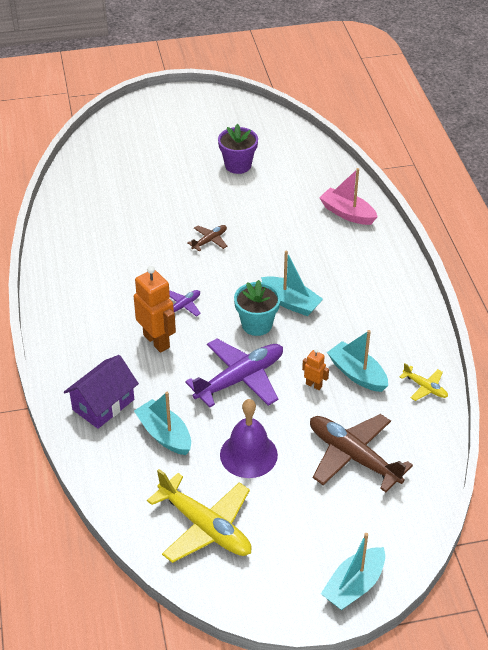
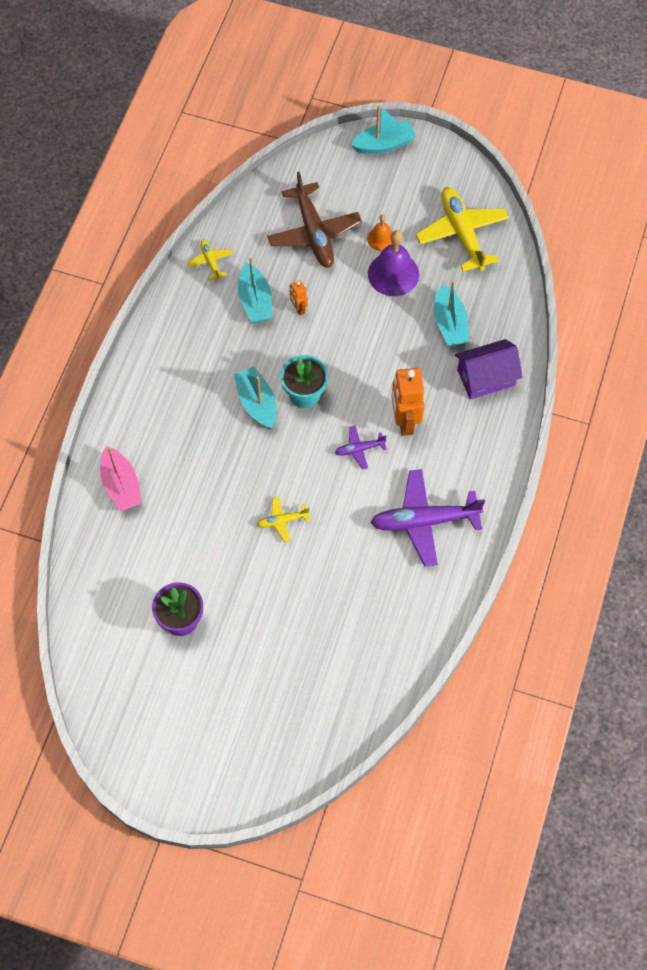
camera: 150 degrees left, 20 degrees up
(209, 240) = (282, 521): brown plane -> yellow plane
(240, 379) = (356, 345): purple plane -> purple plane (424, 521)
(284, 482) = (381, 239): none -> orange bell

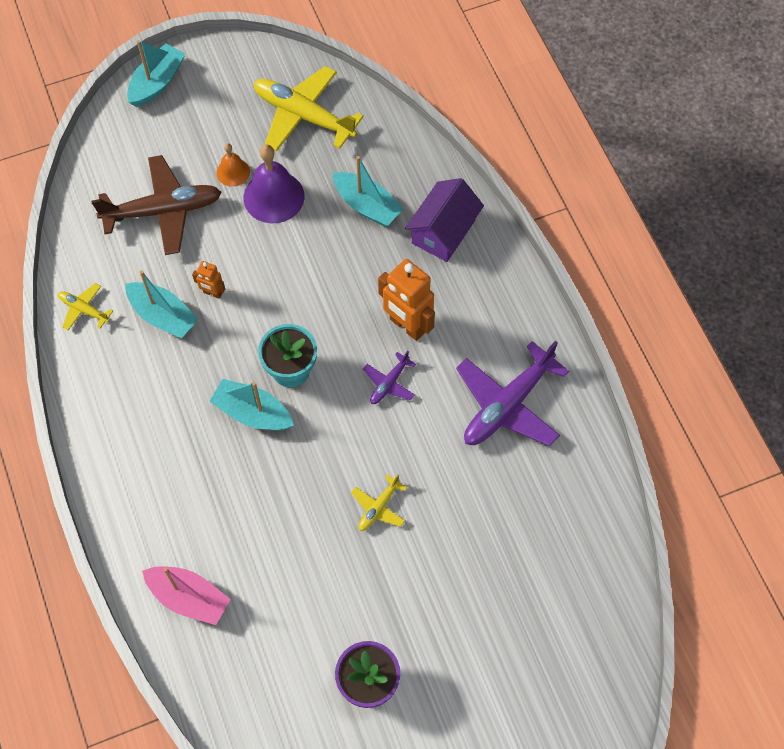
camera: 40 degrees left, 0 degrees up
(314, 233) = (163, 211): brown plane -> brown plane turned 45 degrees counterclockwise

